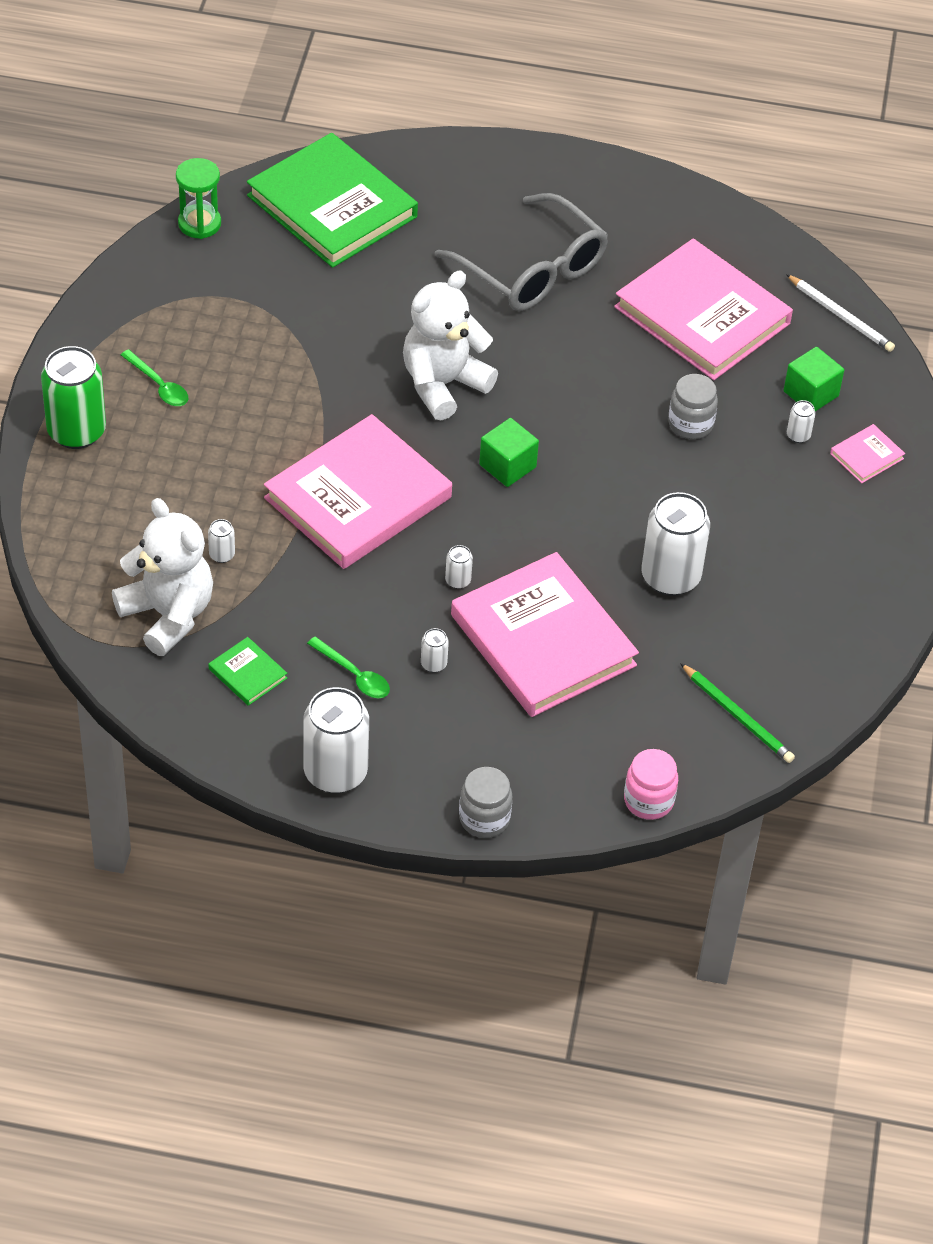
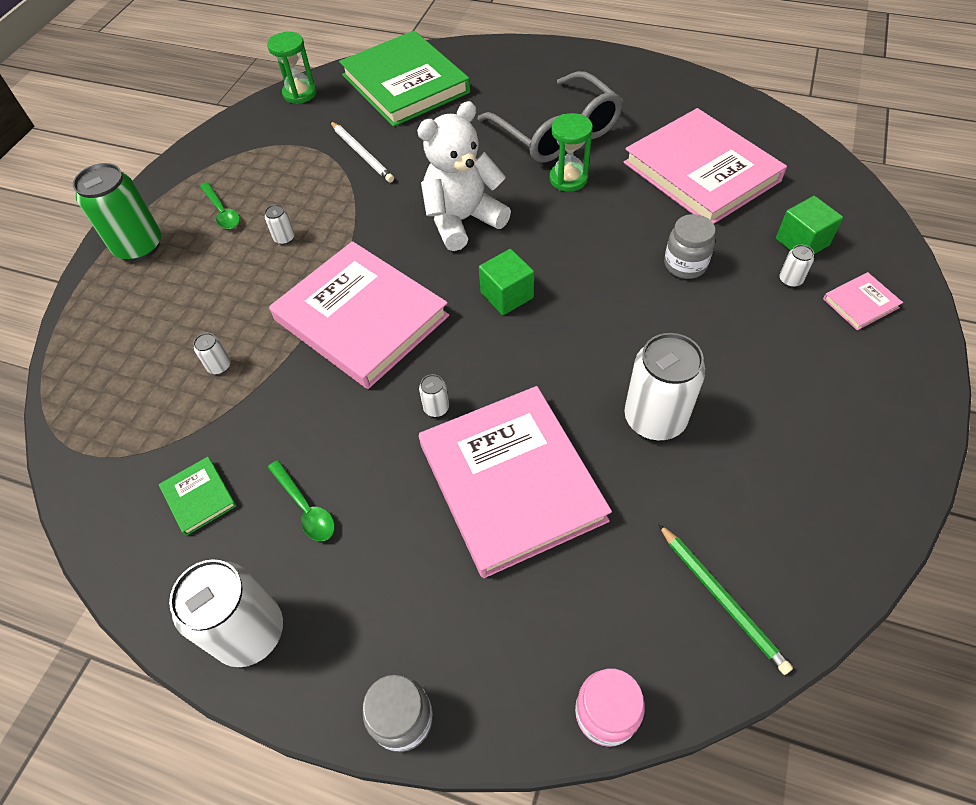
camera: 15 degrees right, 5 degrees up
(168, 615) = (147, 425): white teddy bear -> none
(358, 498) = (361, 318): pink book -> pink book turned 75 degrees clockwise
(433, 664) = (391, 501): white can -> white can (284, 238)
(554, 329) = (568, 179): none -> green hourglass
(841, 316) = (828, 176): white pencil -> white pencil (362, 154)

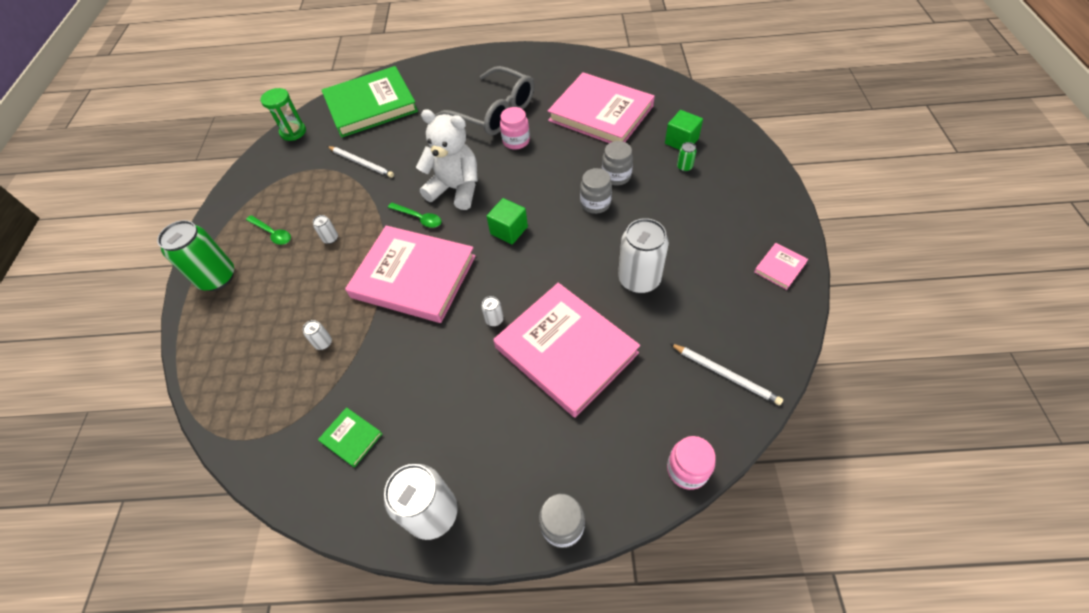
camera: 20 degrees left, 0 degrees up
(305, 508) = (433, 417): green spoon -> green spoon (419, 218)
(405, 84) = (371, 105): green book -> green book turned 60 degrees counterclockwise
(463, 220) = (456, 189): white teddy bear -> white teddy bear turned 75 degrees clockwise
(568, 179) = (516, 141): green hourglass -> pink jar
(639, 294) = (595, 203): none -> grey jar
(722, 599) = (725, 375): green pencil -> white pencil
(790, 280) = (684, 167): white can -> green can
(860, 303) = (731, 169): pink book -> pink book (780, 267)

